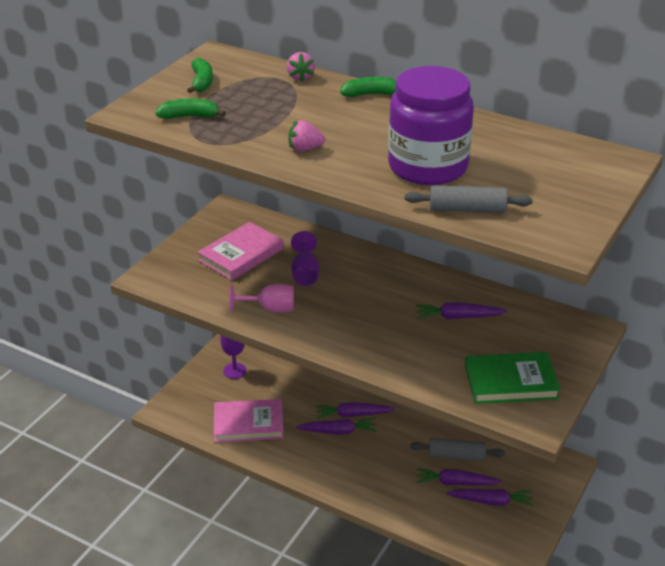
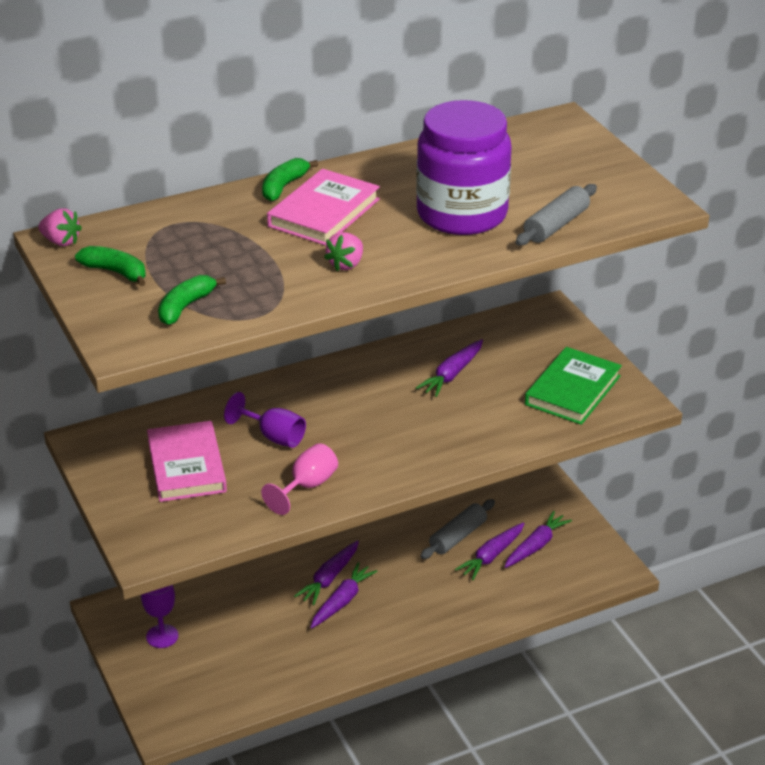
camera: 55 degrees left, 0 degrees up
(248, 424) = (260, 665): pink book -> pink book (324, 213)
(300, 77) = (190, 210): pink strawberry -> pink strawberry (61, 241)

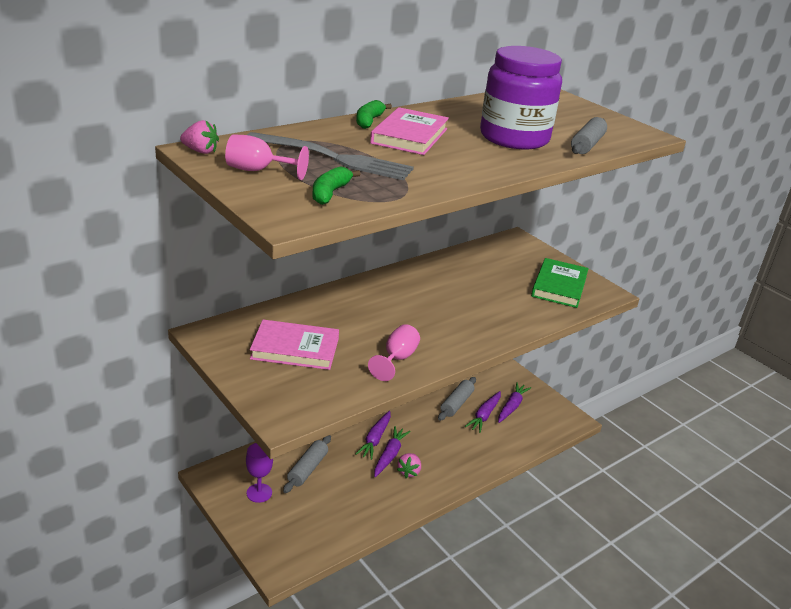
camera: 15 degrees left, 5 degrees down
(116, 272) = (258, 171): green banana -> pink goblet
(186, 466) = (295, 349): pink book -> pink book turned 60 degrees counterclockwise
(212, 251) = (334, 158): none -> grey fork
(230, 611) = (307, 469): none -> grey rolling pin
(273, 436) = (357, 325): purple goblet -> none
(346, 264) = (447, 166): pink strawberry -> pink strawberry (409, 472)
(452, 374) = (471, 279): purple carrot -> none

